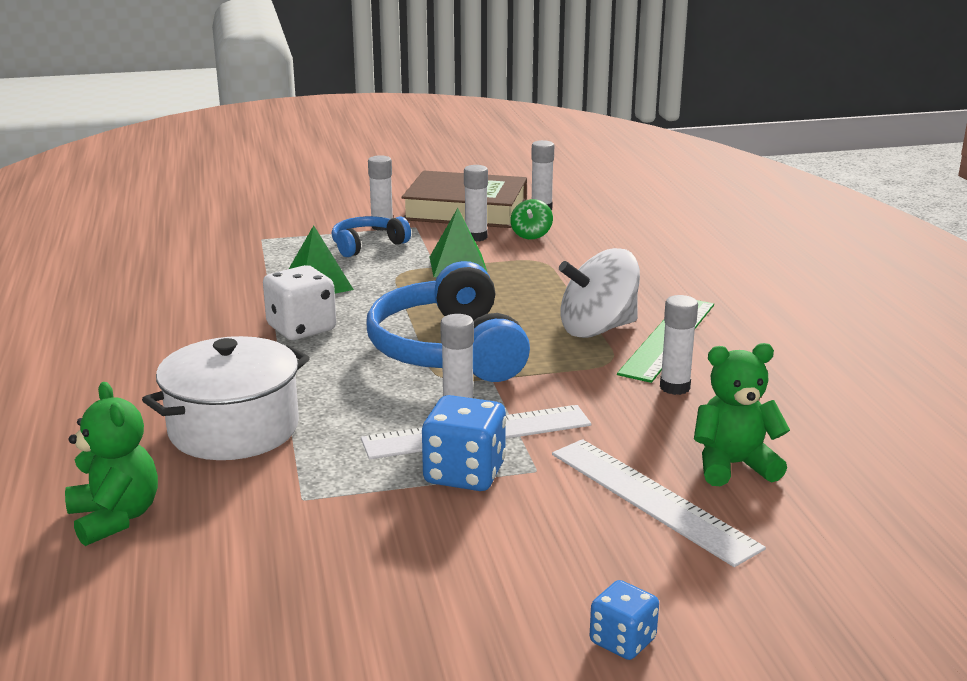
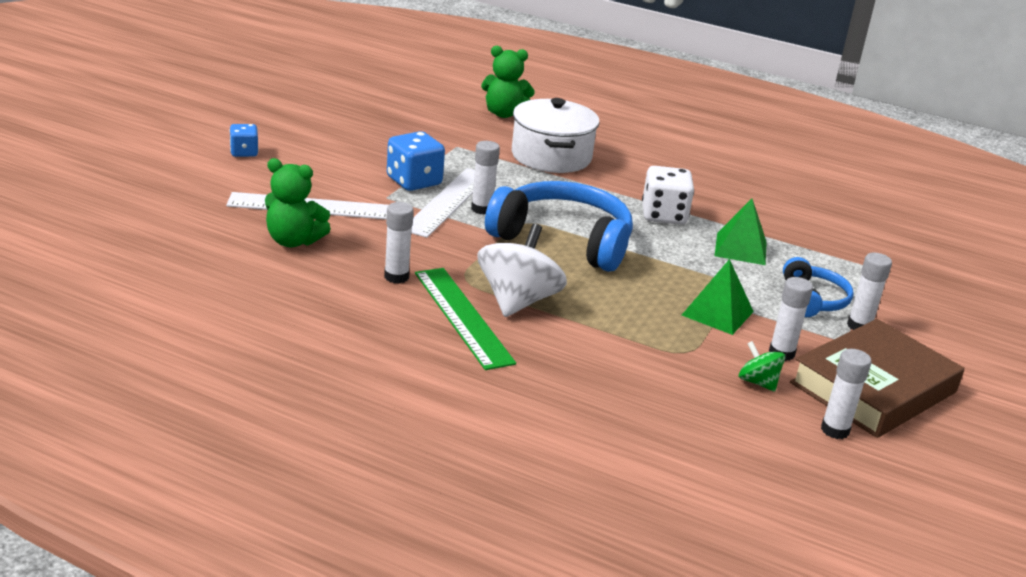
camera: 125 degrees right, 5 degrees up
(733, 465) = (293, 241): green teddy bear -> green teddy bear turned 75 degrees clockwise

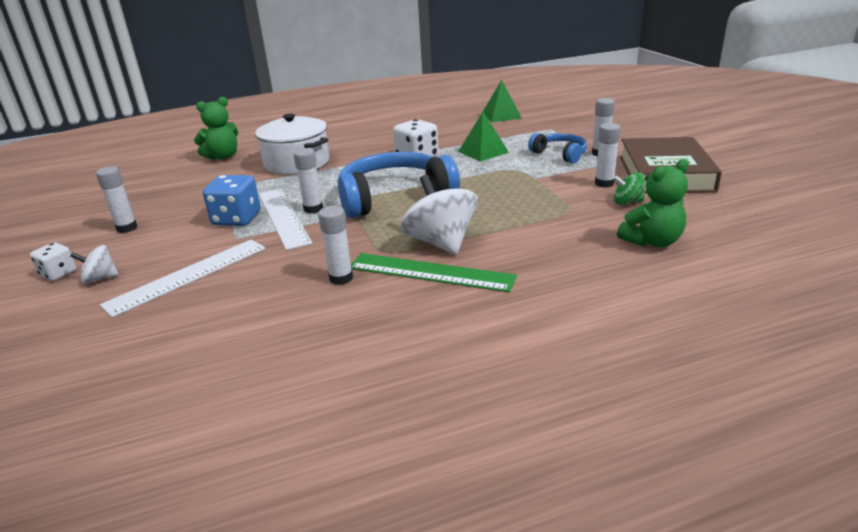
camera: 40 degrees left, 0 degrees up
(244, 152) = (58, 273): blue dice -> white dice
(260, 173) = (100, 278): none -> white spinning top
(293, 241) = (219, 305): green teddy bear -> green teddy bear (652, 241)
(717, 313) = (540, 184): green pyramid -> green pyramid (501, 115)
(835, 430) = (699, 200): white glue stick -> white glue stick (127, 228)

